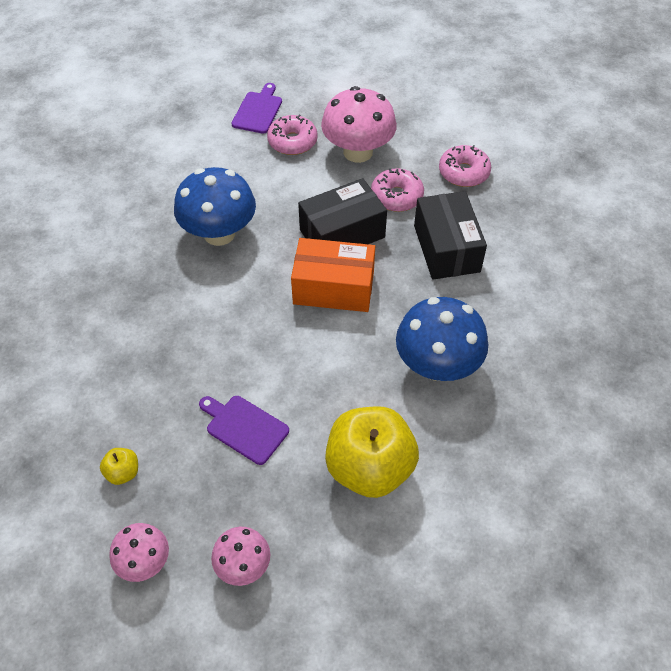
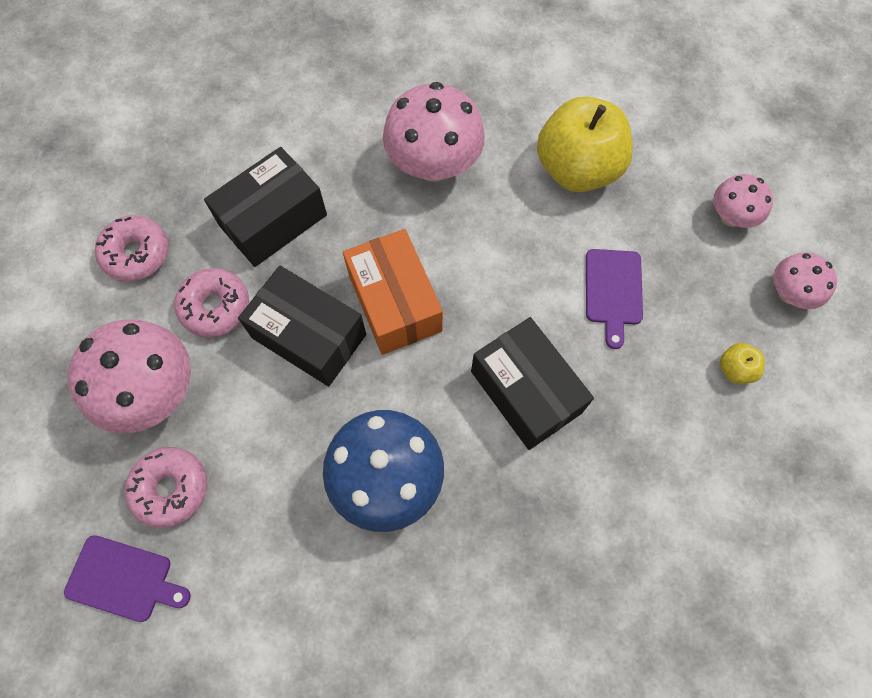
camera: 120 degrees left, 15 degrees up
(214, 330) = (526, 392): none -> black box
(258, 111) = (123, 579): purple cutting board -> purple cutting board turned 150 degrees counterclockwise
(437, 365) = (433, 164): blue mushroom -> pink mushroom

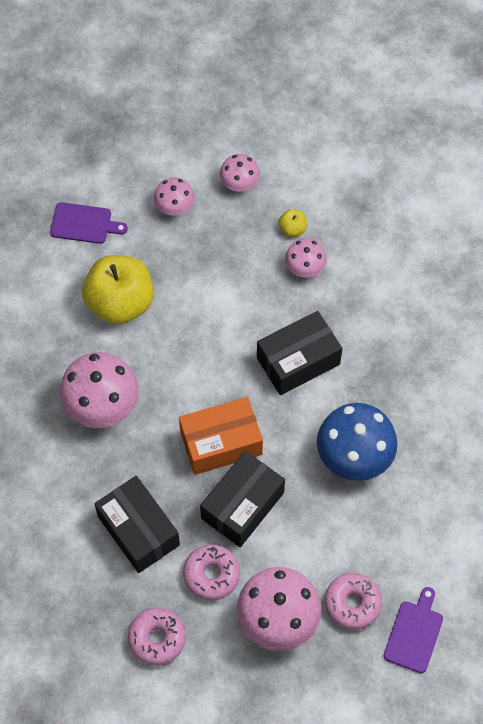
camera: 85 degrees left, 5 degrees down
(613, 291) = (226, 294): purple cutting board -> purple cutting board (84, 224)
(674, 391) = (305, 268): none -> pink mushroom

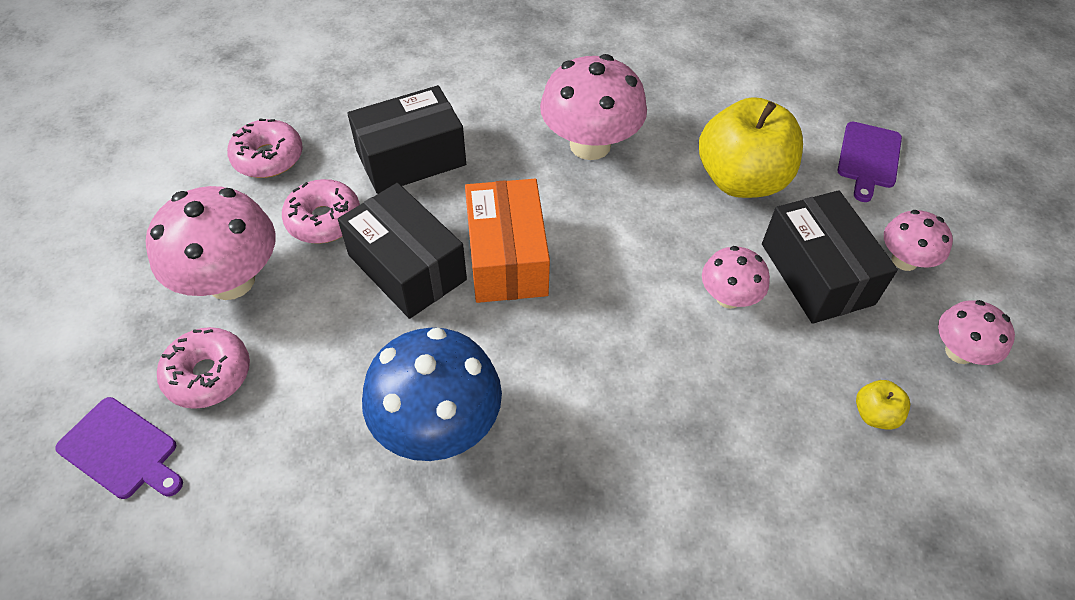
camera: 100 degrees right, 10 degrees down
(298, 361) = (621, 377): black box -> black box (816, 274)
(305, 268) = (795, 419): pink mushroom -> pink mushroom (728, 297)

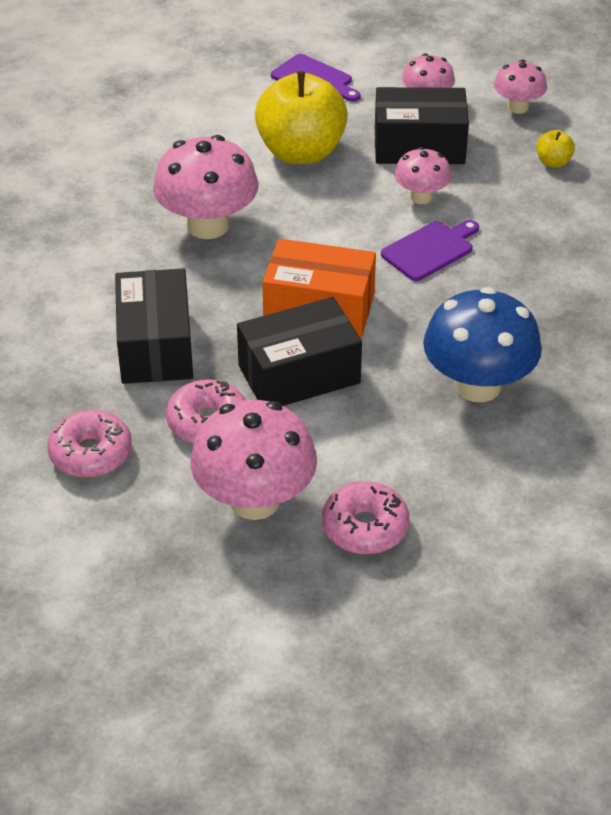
camera: 70 degrees left, 10 degrees down
(121, 450) = (426, 596): purple cutting board -> purple cutting board (430, 250)

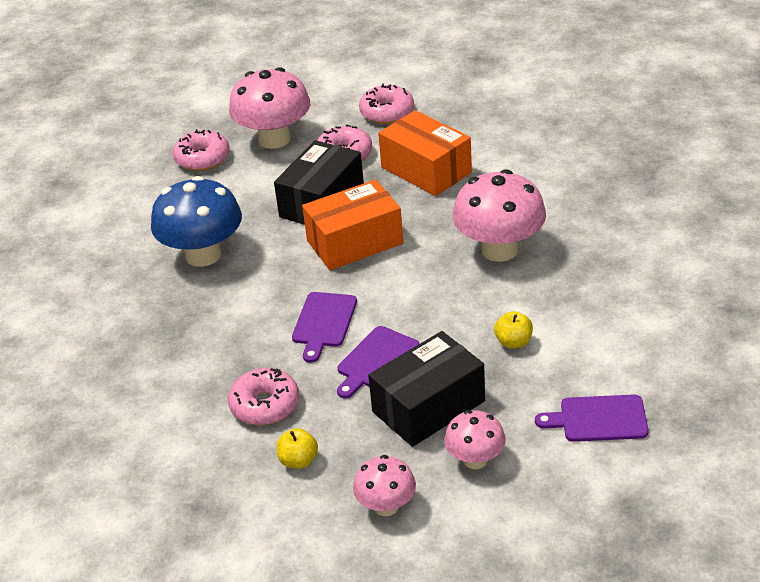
camera: 145 degrees right, 5 degrees down
(155, 346) = (426, 170): black box -> orange box
(301, 152) = (513, 342): yellow apple -> yellow apple, size x0.41
(421, 197) = (376, 360): pink mushroom -> purple cutting board
(544, 212) = (265, 405): none -> pink donut

